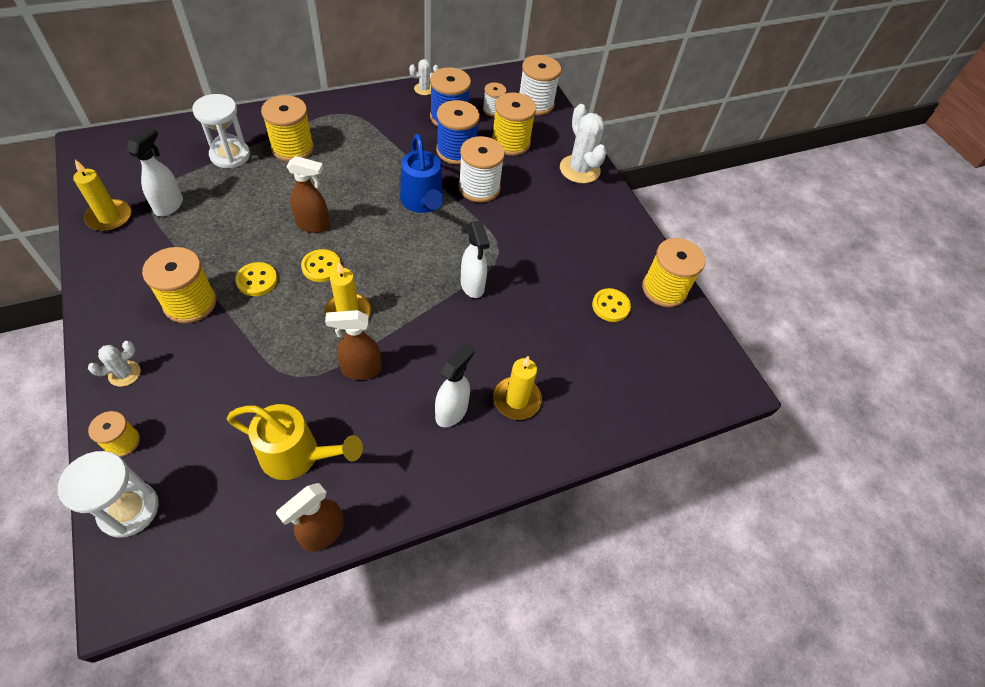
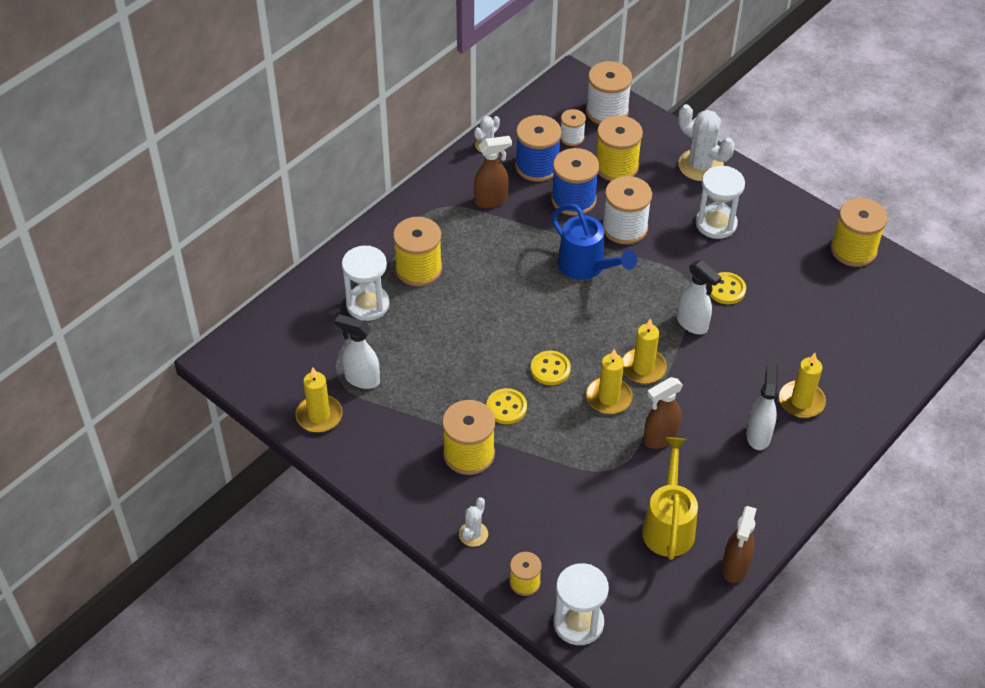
camera: 20 degrees left, 5 degrees down
(169, 205) = (361, 379): white spray bottle -> white spray bottle turned 60 degrees counterclockwise
(297, 456) = (668, 525): yellow watering can -> yellow watering can turned 75 degrees counterclockwise
(313, 225) = (508, 335): brown spray bottle -> brown spray bottle (491, 200)
(399, 302) = (643, 368): none -> yellow candle
(557, 217) = (716, 224): none -> white hourglass
(610, 306) = (820, 286): yellow button -> yellow button (726, 289)

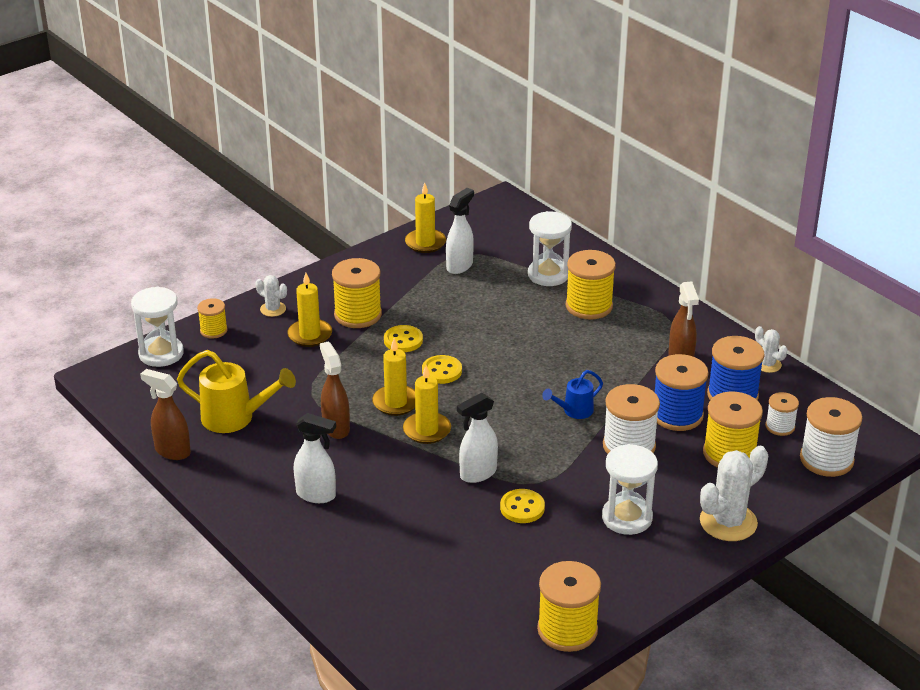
camera: 100 degrees right, 15 degrees down
(586, 267) = (574, 411): blue watering can -> blue watering can, size x0.58
(801, 401) = (349, 535): yellow candle -> yellow candle (310, 335)

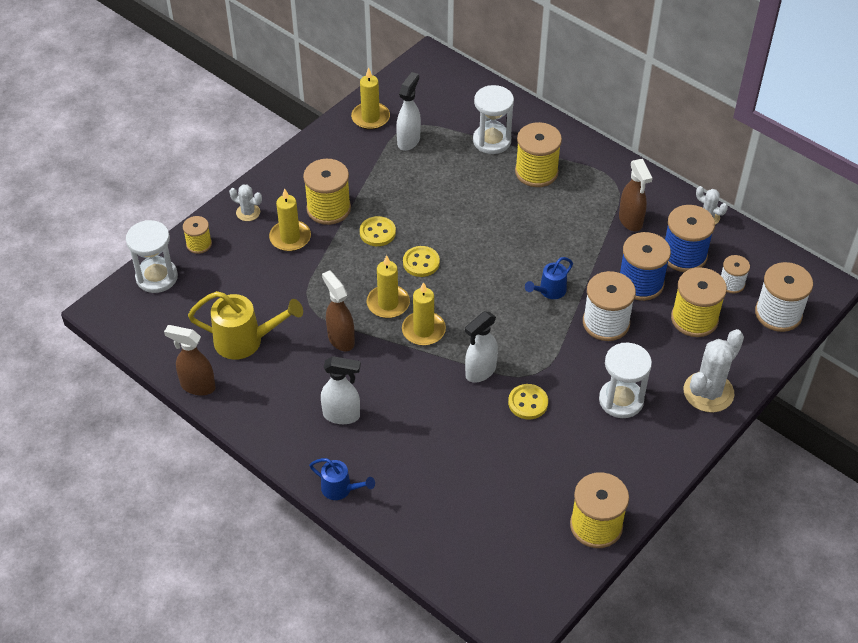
camera: 10 degrees left, 15 degrees up
(294, 560) = (340, 489): none -> blue watering can

